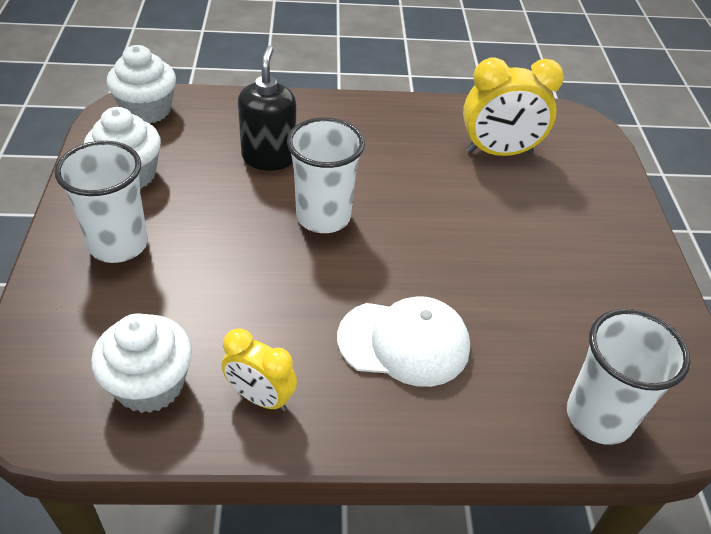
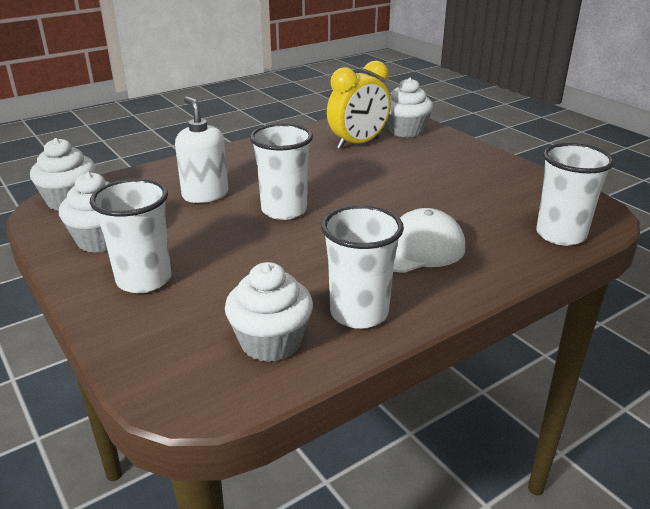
camera: 30 degrees left, 15 degrees down
(260, 397) = (359, 313): yellow clock -> white cup
(269, 157) = (205, 195): black soap dispenser -> white soap dispenser
(578, 156) = (406, 131): none -> white cupcake

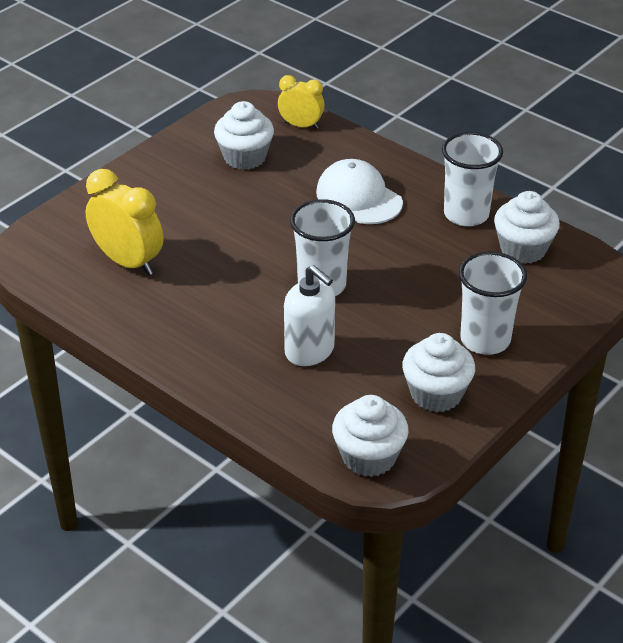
camera: 105 degrees left, 10 degrees up
(205, 195) = (310, 351): white soap dispenser -> white soap dispenser turned 90 degrees counterclockwise
(406, 131) = (76, 230): white cupcake -> white cupcake (245, 157)
(560, 235) = (301, 125): white cup -> yellow clock

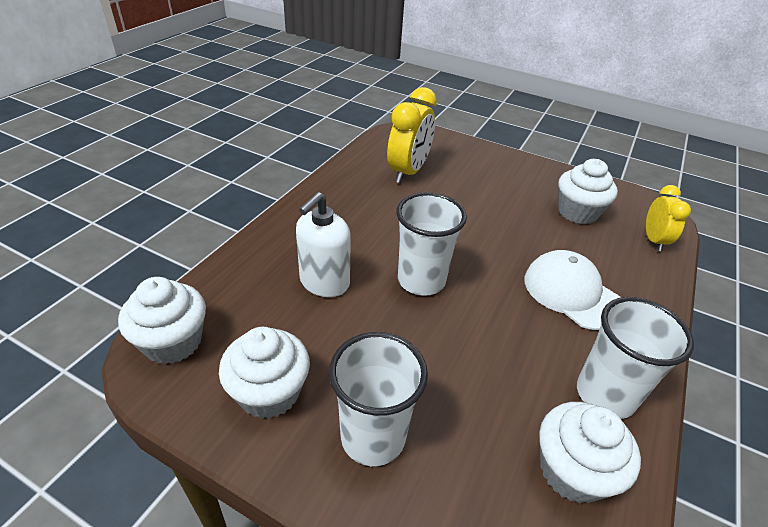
camera: 75 degrees right, 0 degrees up
(358, 197) = (572, 293): white cap -> white cap turned 75 degrees counterclockwise

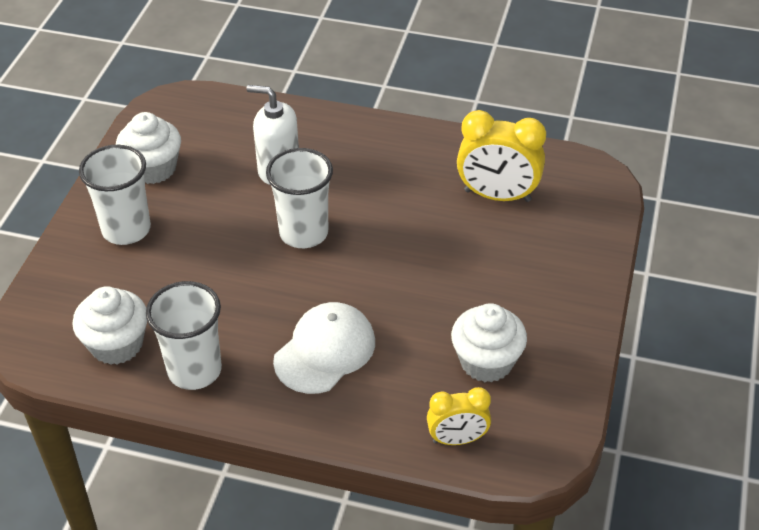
camera: 80 degrees right, 5 degrees up
(173, 342) = (187, 107): white cupcake -> none

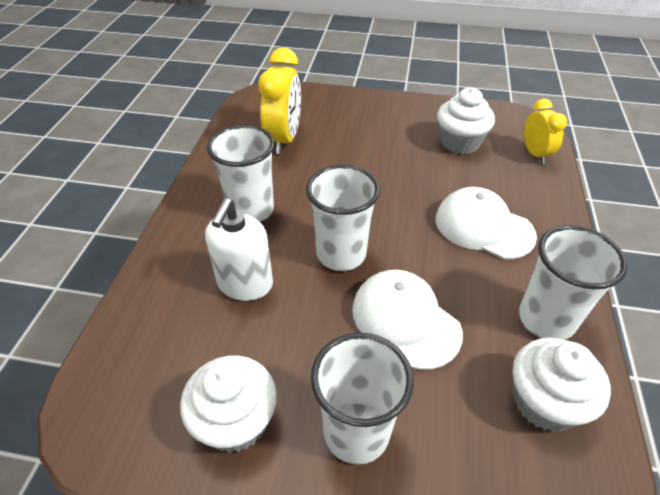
camera: 95 degrees left, 0 degrees up
(217, 269) = (405, 320): none -> white cap
(374, 171) = (251, 210): none -> white cup

